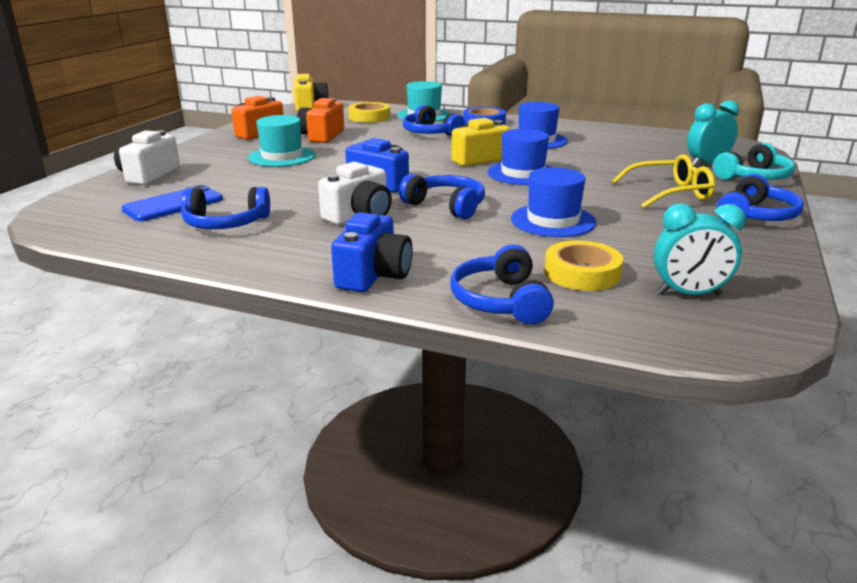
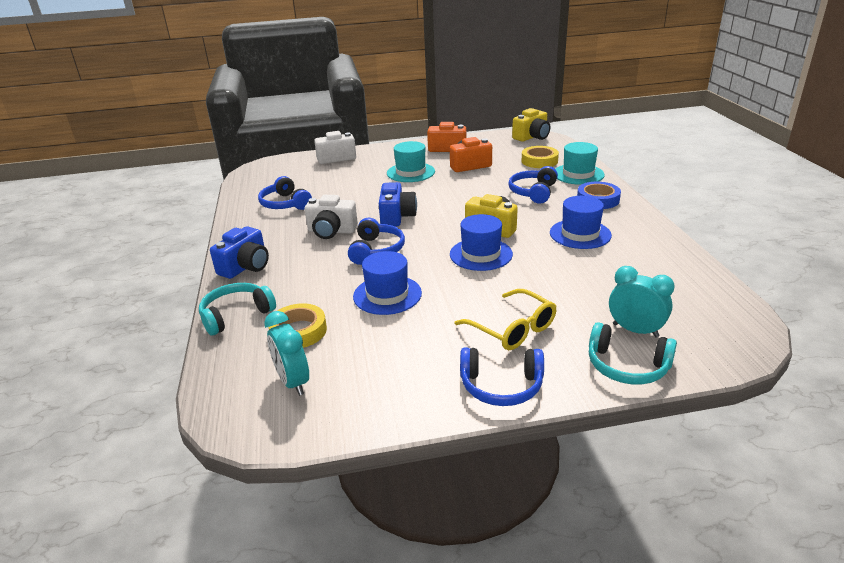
camera: 60 degrees right, 5 degrees up
(173, 204) = (299, 182): blue phone -> none
(373, 275) = (246, 267): blue camera -> blue camera turned 45 degrees counterclockwise
(501, 301) = (236, 315): blue headphones -> turquoise headphones

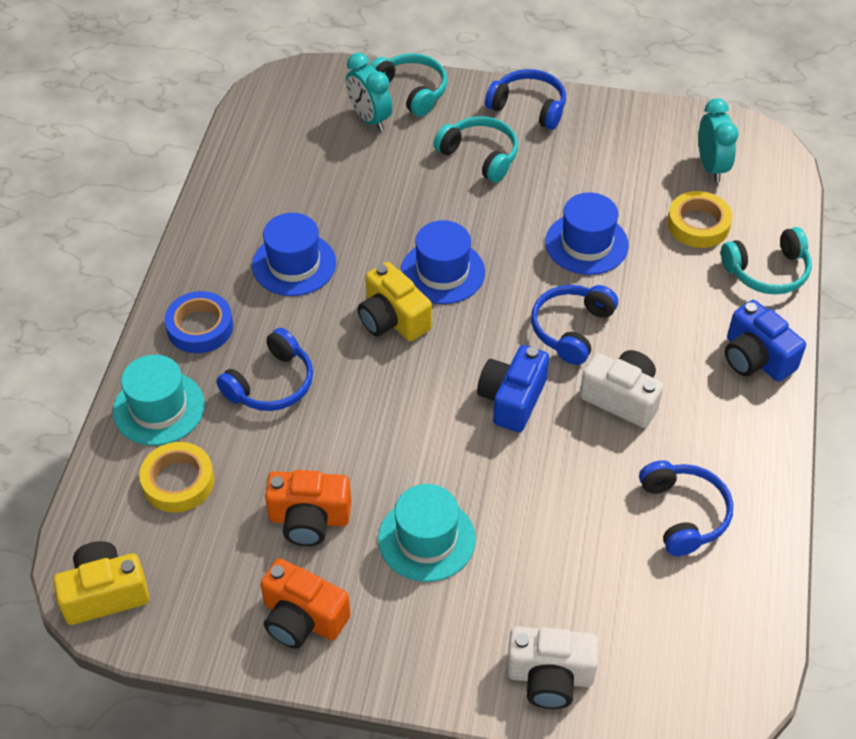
camera: 160 degrees left, 20 degrees up
(246, 267) = (756, 358): blue camera -> blue camera turned 90 degrees counterclockwise
(513, 329) = (480, 156): yellow glasses -> turquoise headphones

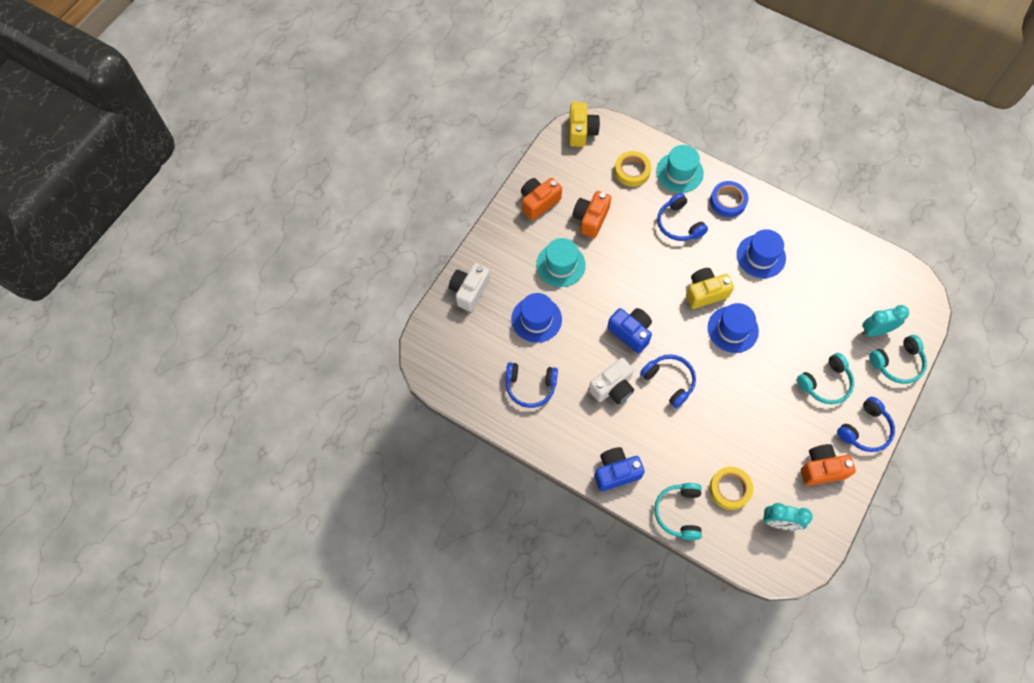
camera: 110 degrees right, 15 degrees up
(586, 244) = (732, 416): blue hat -> blue hat (536, 319)
(610, 139) = (821, 469): none -> orange camera

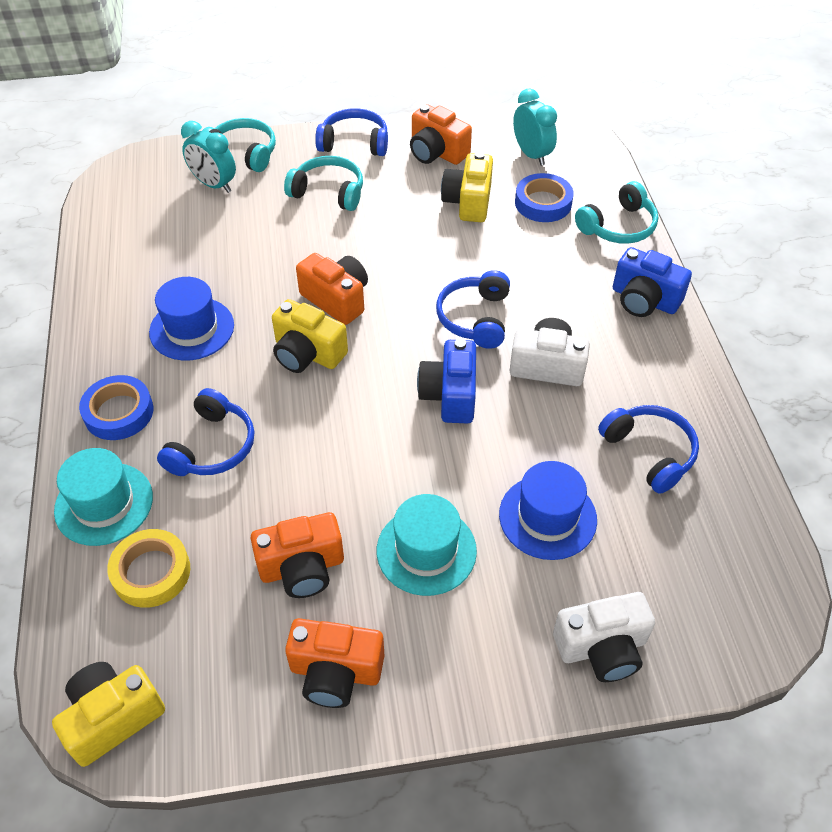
camera: 130 degrees left, 15 degrees down
(730, 489) = (543, 203): yellow tape -> blue tape
(732, 329) = (337, 299): blue hat -> orange camera
(761, 449) = (468, 202): none -> yellow camera

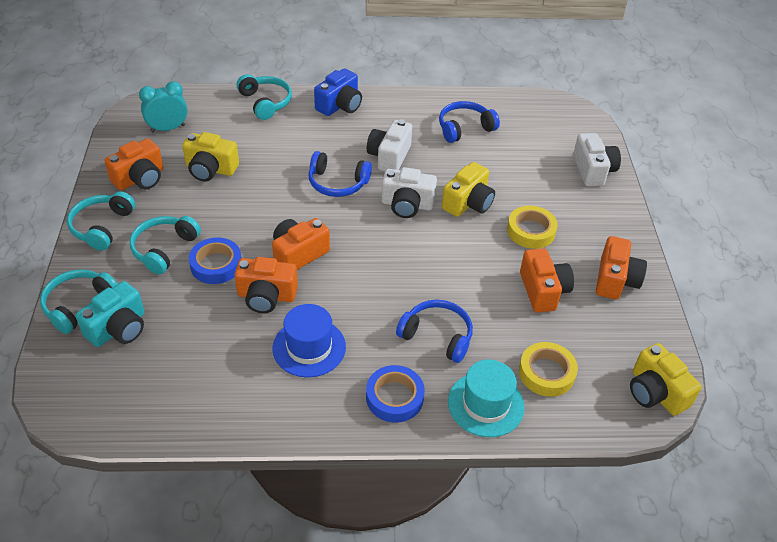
camera: 85 degrees left, 5 degrees down
(214, 185) = (118, 328): turquoise clock -> turquoise camera
(266, 282) = (266, 296): none -> orange camera
(307, 353) = (353, 275): yellow camera -> yellow camera (468, 203)
(354, 143) = (102, 227): blue headphones -> turquoise headphones
(426, 550) = (531, 231): turquoise hat -> yellow tape
(450, 395) = (407, 205): blue camera -> white camera
(543, 203) = (227, 132): blue tape -> blue tape (216, 265)
(547, 517) = (508, 176): blue hat -> none

